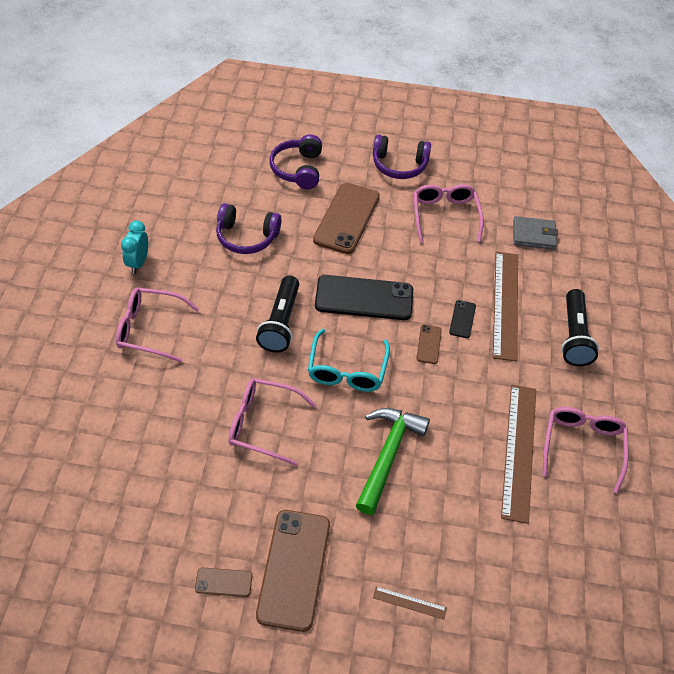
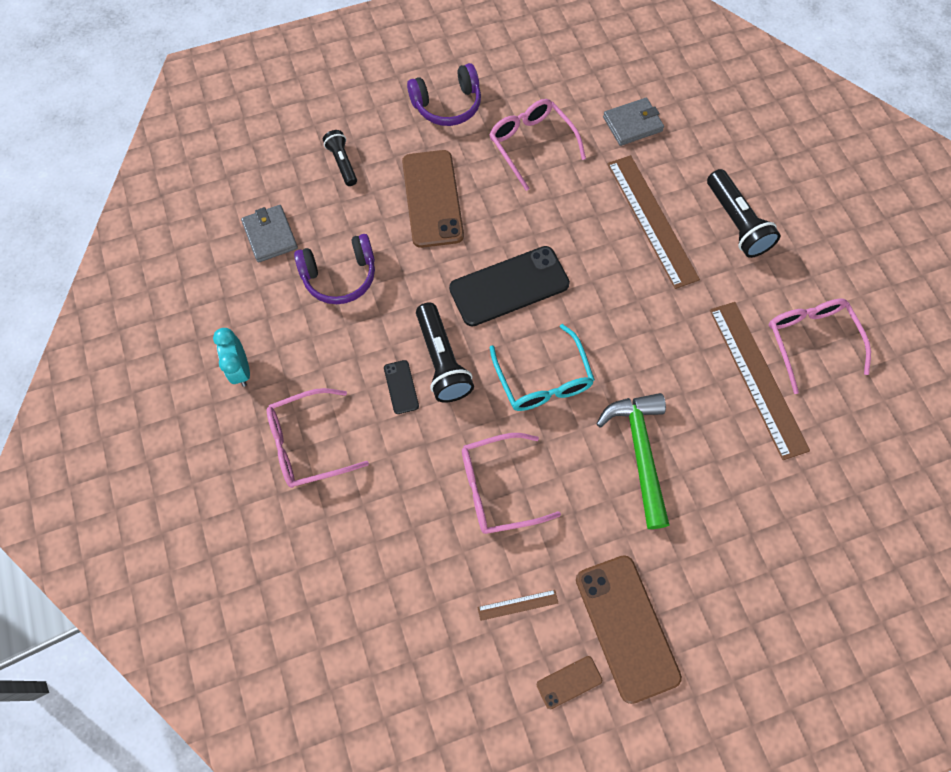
camera: 25 degrees left, 15 degrees up
(217, 191) = (270, 235): none -> grey wallet
(298, 169) = (342, 163): purple headphones -> black flashlight
(409, 603) = (752, 597): brown ruler -> brown ruler (518, 605)
(428, 344) = (605, 306): brown phone -> none
(462, 319) = (620, 259): black phone -> black phone (401, 387)

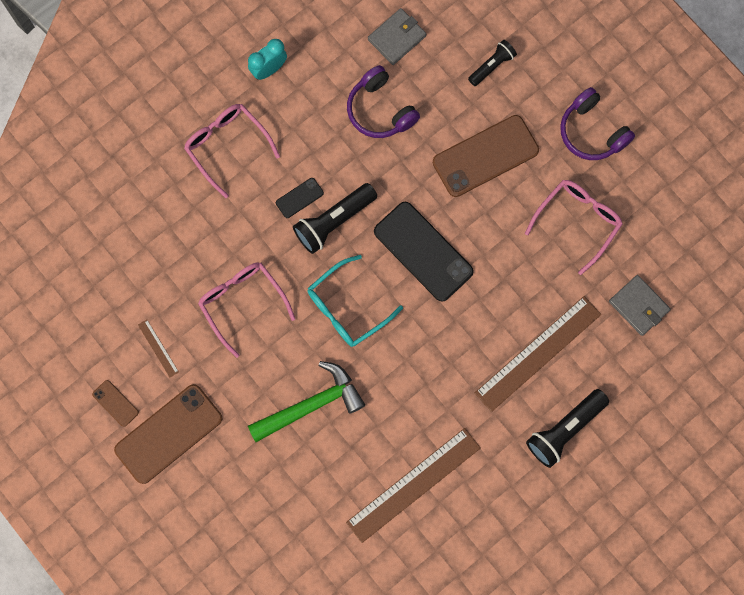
camera: 70 degrees right, 10 degrees up
(810, 341) = (466, 522): pink glasses -> none

